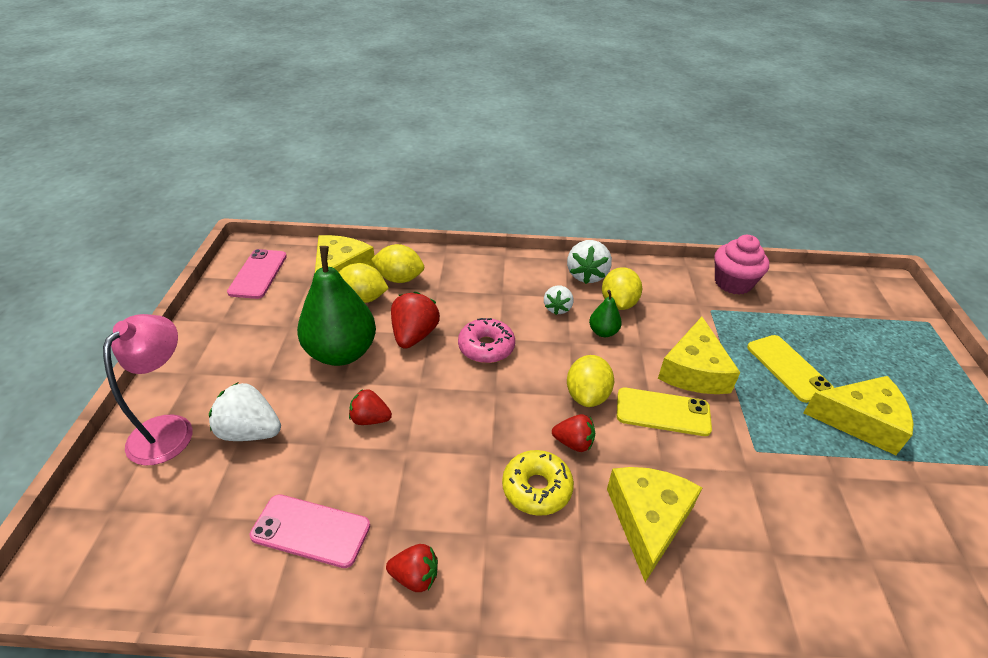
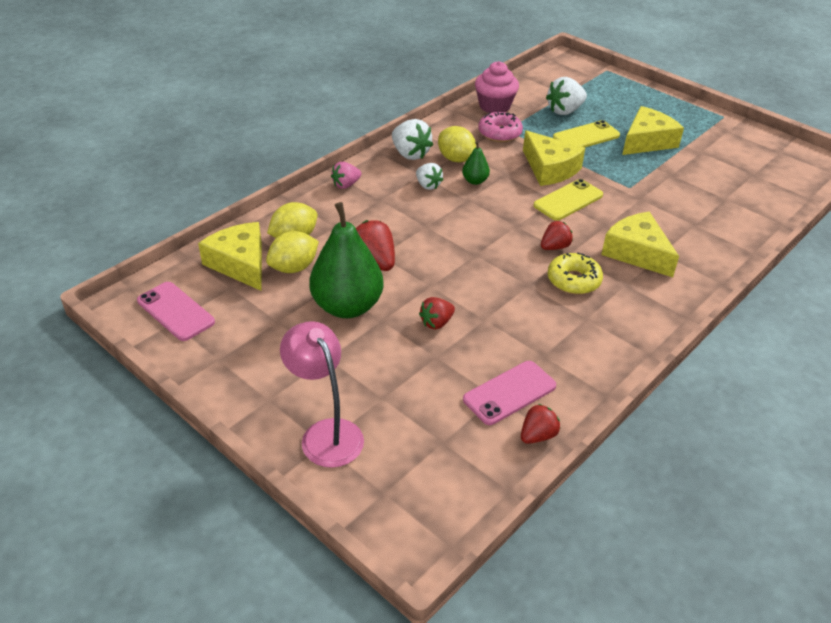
camera: 50 degrees left, 0 degrees up
(250, 431) = (380, 388): white strawberry -> white strawberry (565, 111)
(415, 576) = (589, 361): red strawberry -> red strawberry (537, 435)
(486, 347) = (428, 236): pink donut -> pink donut (499, 133)
(498, 266) = (346, 185): none -> pink strawberry
(587, 395) = (523, 220): yellow lemon -> none
(788, 368) = (586, 136): yellow phone -> yellow phone turned 45 degrees counterclockwise

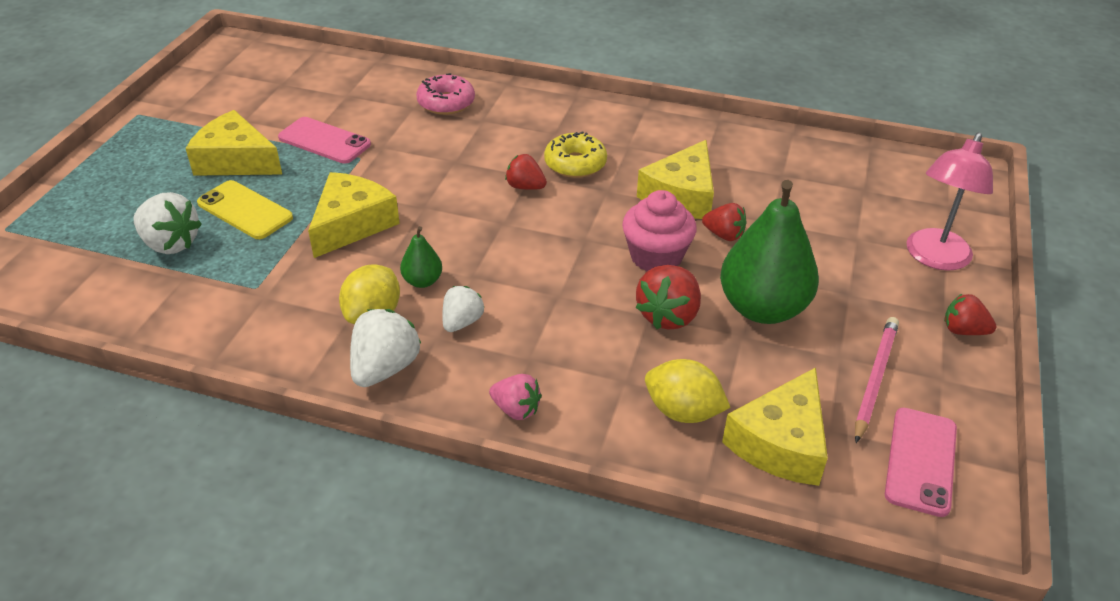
camera: 115 degrees left, 0 degrees up
(246, 326) = (874, 379): none -> pink pencil
(294, 268) = (740, 384): yellow lemon -> none
(494, 106) = (180, 319): pink cupcake -> pink cupcake (656, 257)
(499, 133) = (272, 291): pink donut -> pink donut (446, 103)
(509, 393) = (770, 168): pink phone -> pink phone (324, 141)
(537, 435) = (801, 144): red strawberry -> red strawberry (963, 330)
(568, 200) = (420, 195): yellow phone -> none
(636, 252) = (494, 134): yellow cheese -> yellow cheese (681, 195)

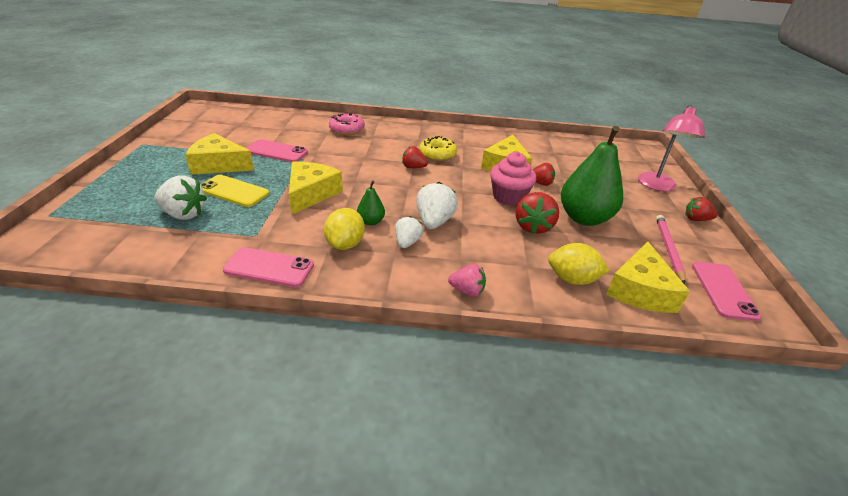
camera: 15 degrees left, 5 degrees down
(261, 340) = (269, 267): none -> pink phone
(385, 368) = (366, 275): white strawberry -> white strawberry (434, 222)

